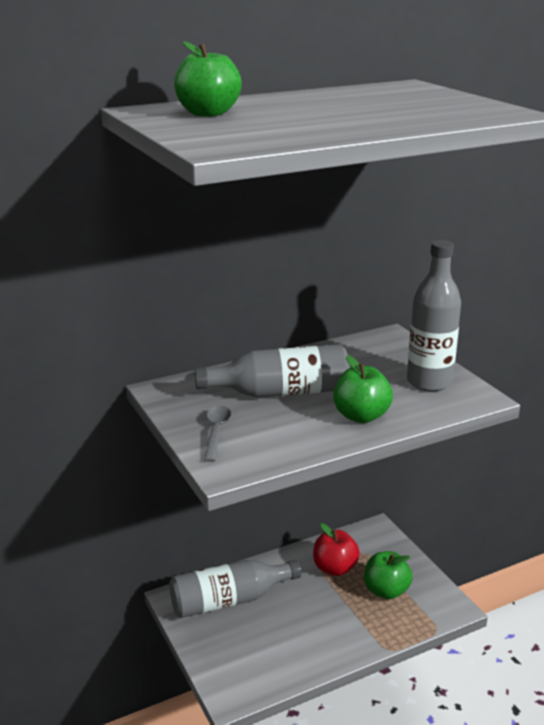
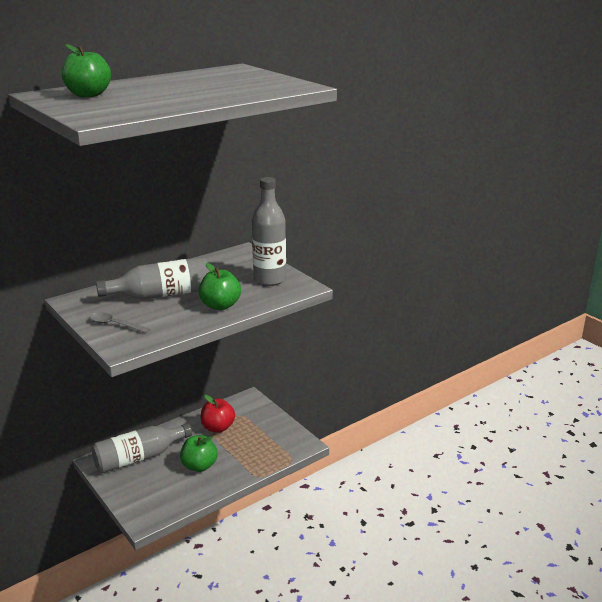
camera: 10 degrees left, 0 degrees up
(216, 432) = (115, 325): grey spoon -> grey spoon turned 60 degrees counterclockwise
(386, 591) = (256, 438): green apple -> green apple (199, 466)

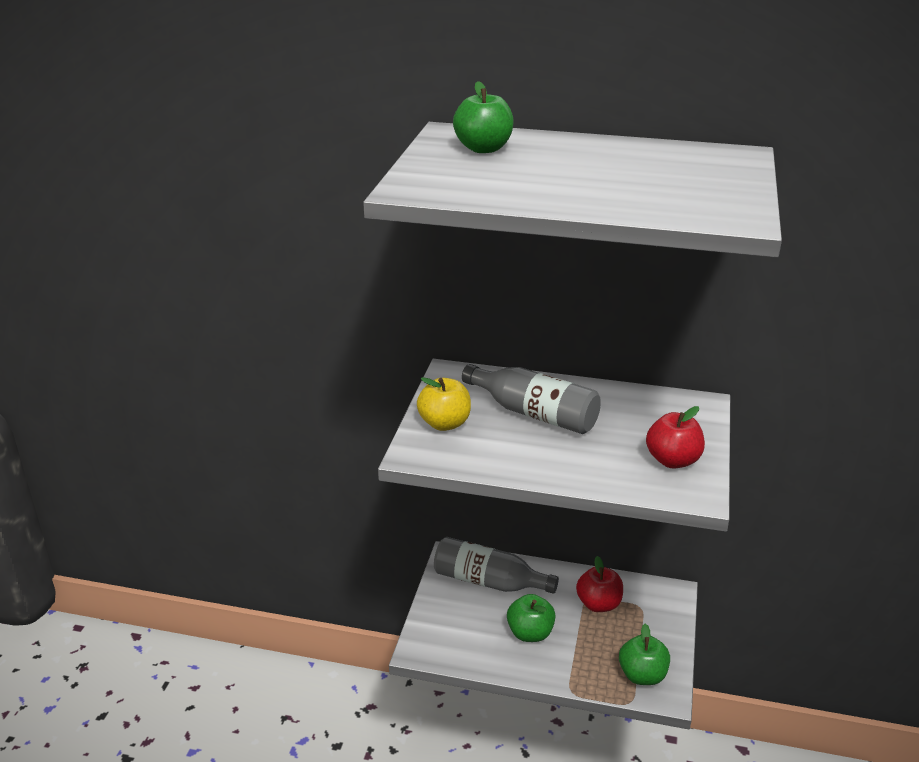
camera: 50 degrees right, 5 degrees up
(115, 325) = (444, 423): grey spoon -> yellow apple
(220, 306) = (569, 462): green apple -> green apple (642, 675)
(269, 280) = (672, 460): grey bottle -> red apple

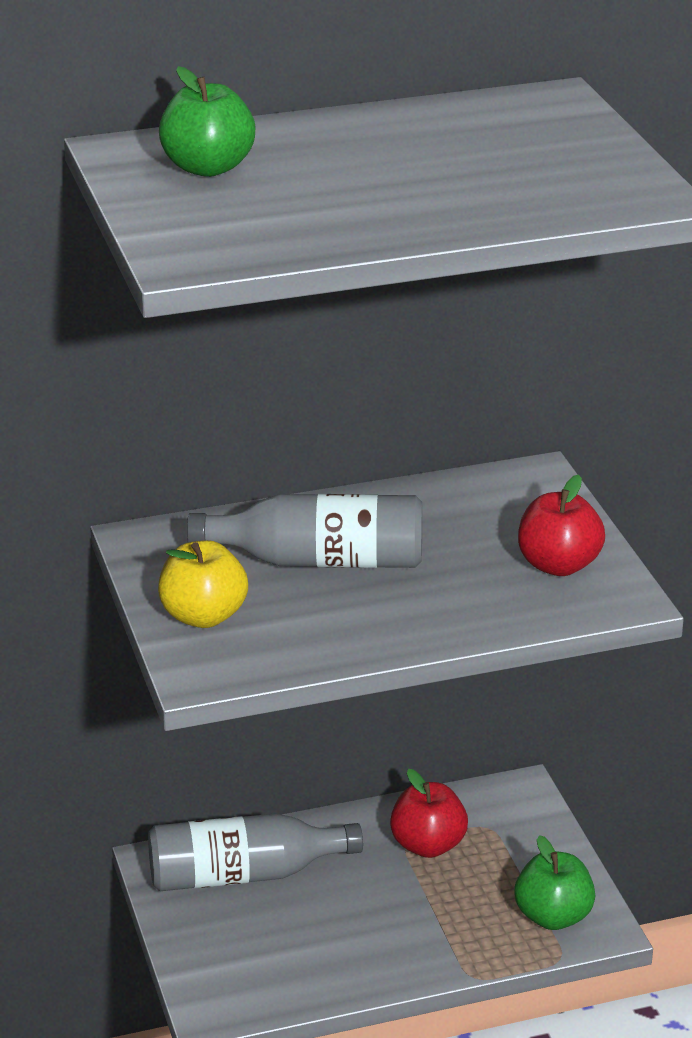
camera: 30 degrees left, 0 degrees up
(530, 633) = (359, 923): green apple -> none

